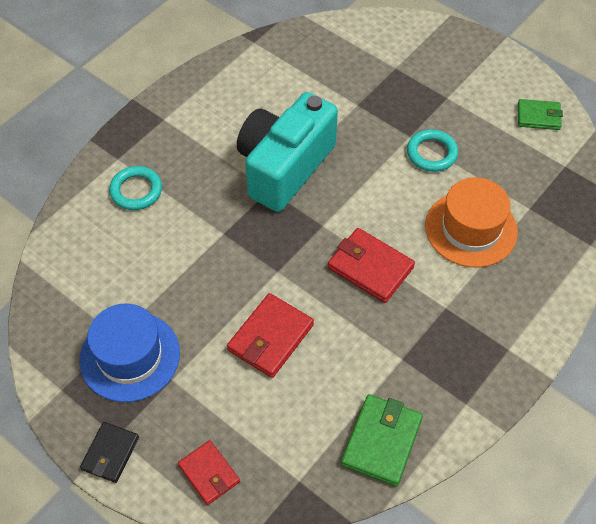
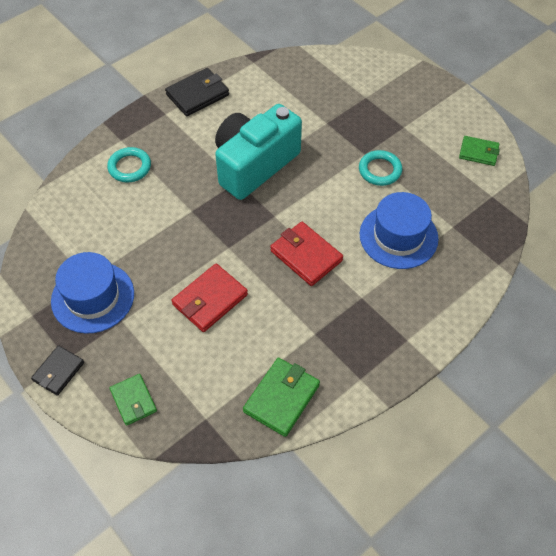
camera: 10 degrees right, 0 degrees up
(197, 91) = (197, 95): none -> black wallet
(209, 473) = (133, 401): red wallet -> green wallet
(471, 229) = (398, 236): orange hat -> blue hat

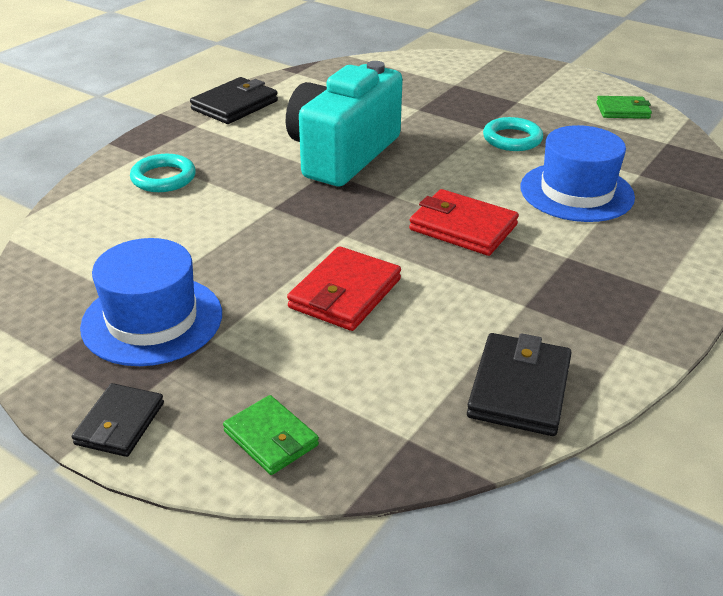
camera: 15 degrees left, 20 degrees down
(281, 398) = (519, 389): green wallet -> black wallet

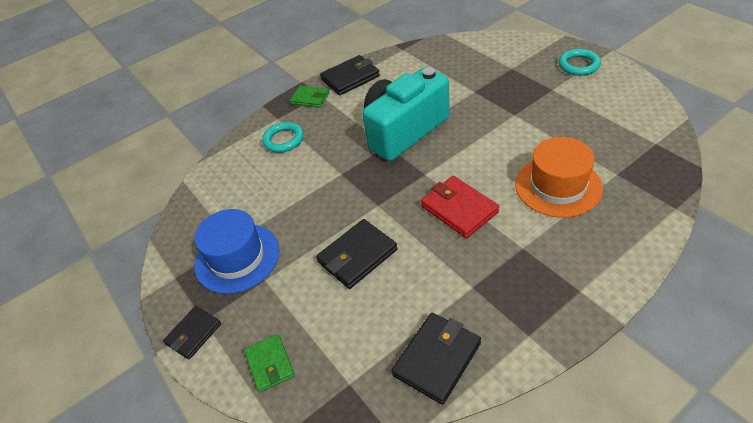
camera: 25 degrees right, 10 degrees up
(345, 293) = (357, 256): red wallet -> black wallet
(512, 139) = (531, 127): turquoise ring -> turquoise ring (579, 65)
(576, 192) = (558, 186): blue hat -> orange hat
(622, 110) = (634, 106): green wallet -> green wallet (310, 98)

